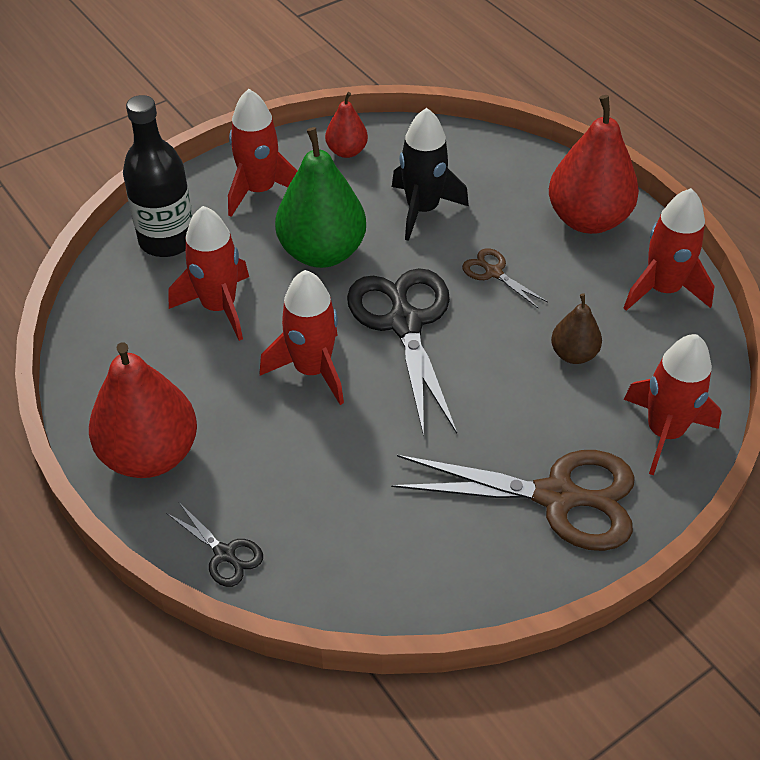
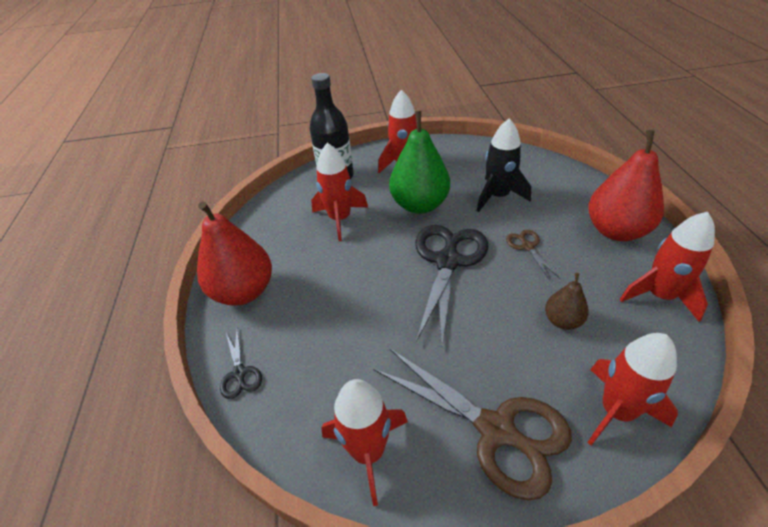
camera: 30 degrees right, 5 degrees down
(312, 370) = (370, 272): red rocket -> red rocket (368, 451)
(346, 151) = (467, 154): red pear -> none

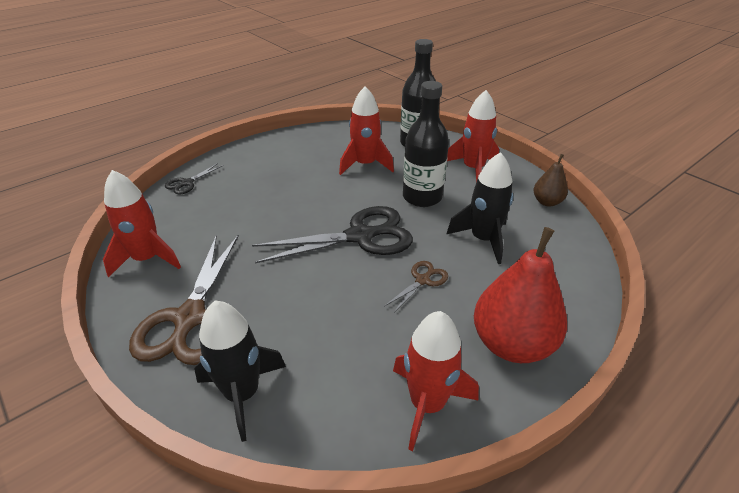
camera: 55 degrees right, 5 degrees down
(243, 291) = (257, 155): red pear -> none
(419, 205) = (422, 197): green pear -> black bottle
(562, 321) = (335, 330): brown pear -> brown pear (547, 202)
(616, 411) = (242, 394): red rocket -> black rocket

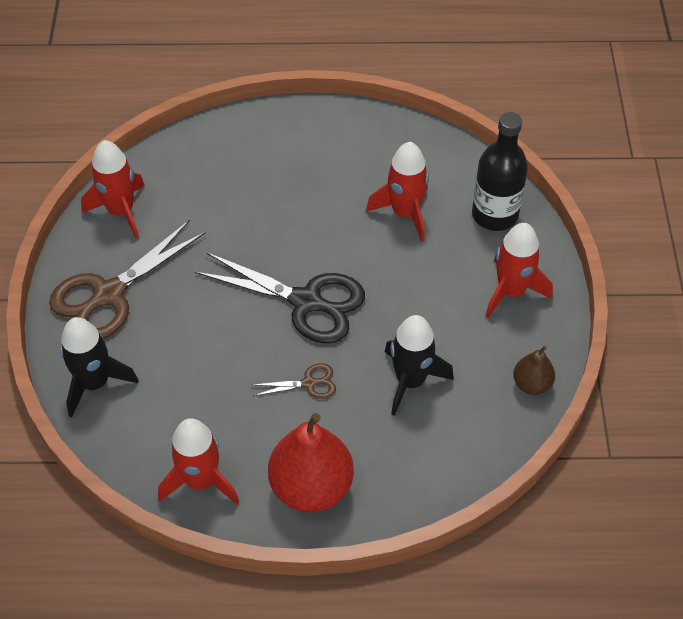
camera: 40 degrees right, 15 degrees up
(187, 183) = (217, 133): black scissors -> none
(422, 197) = (413, 293): black bottle -> none

